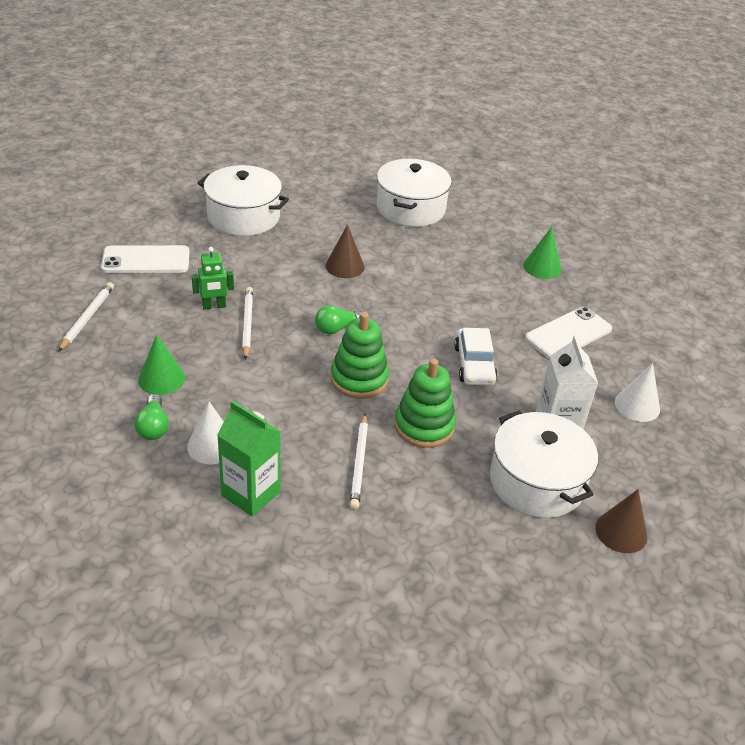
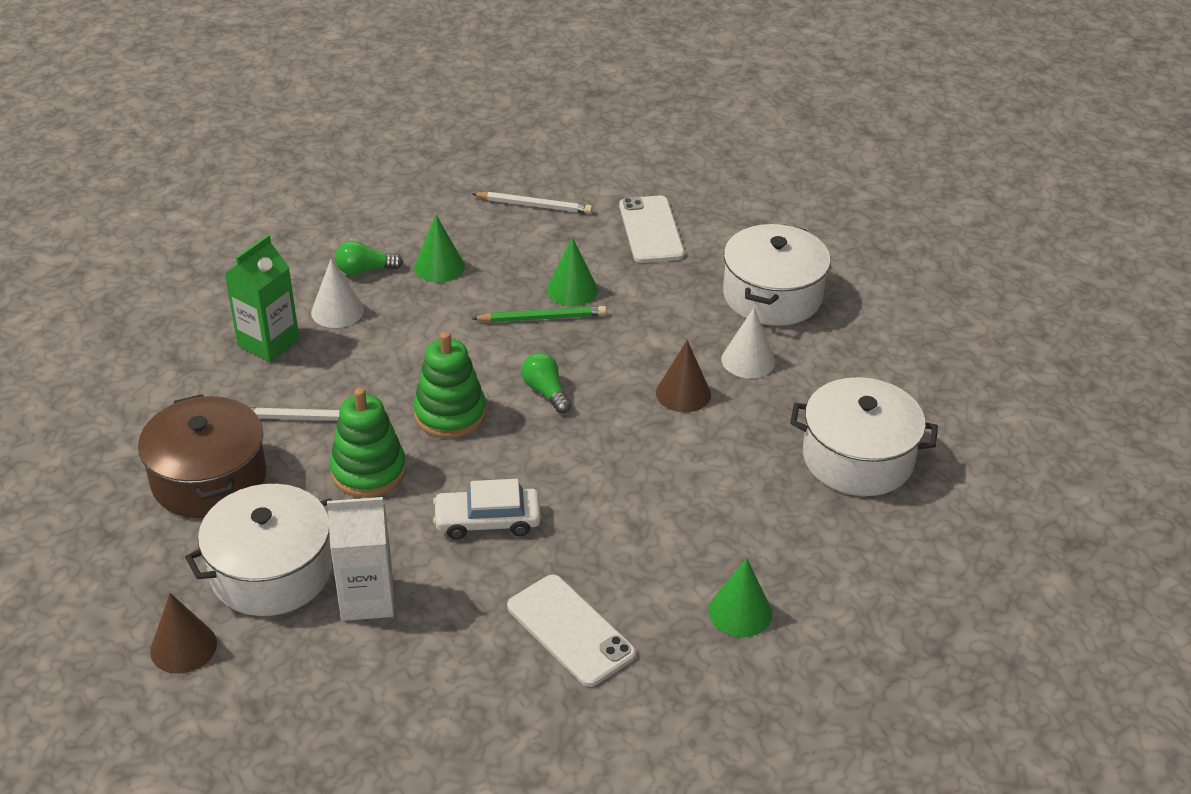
camera: 90 degrees right, 0 degrees up
(214, 306) = (572, 289): green robot -> green cone
(247, 324) = (542, 318): white pencil -> green pencil
(434, 527) = (209, 479): none -> brown pot
(637, 405) = (414, 696): white cone -> white cone (748, 360)

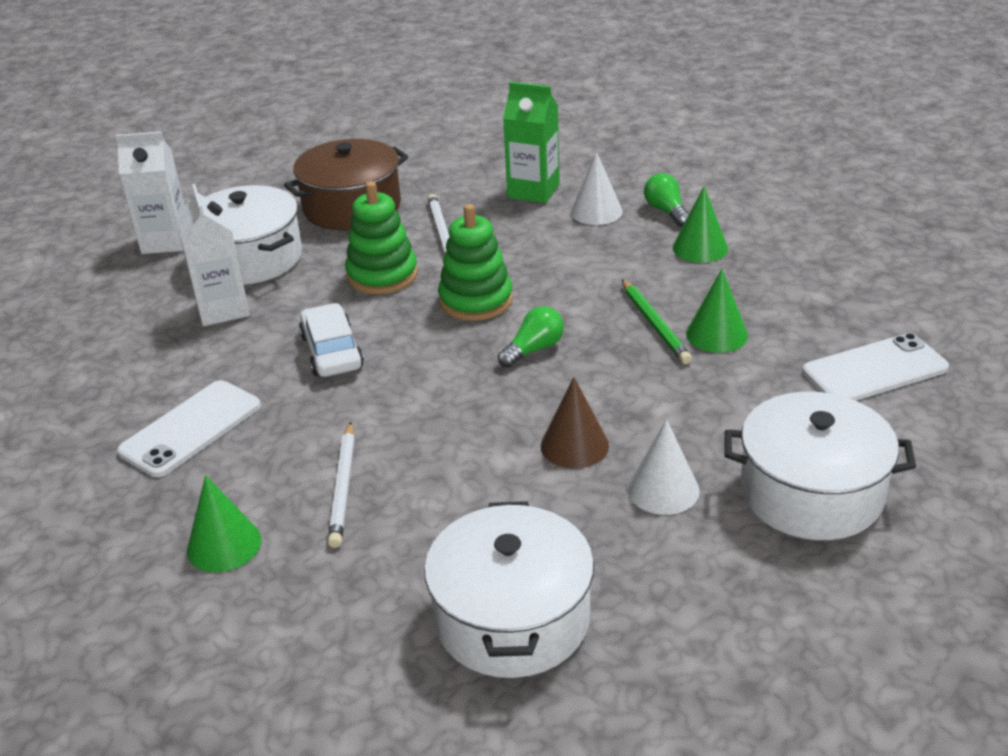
camera: 80 degrees right, 5 degrees down
(183, 647) = (166, 242): brown cone -> white carton
(534, 205) = (853, 281): white pencil -> white pencil (343, 487)

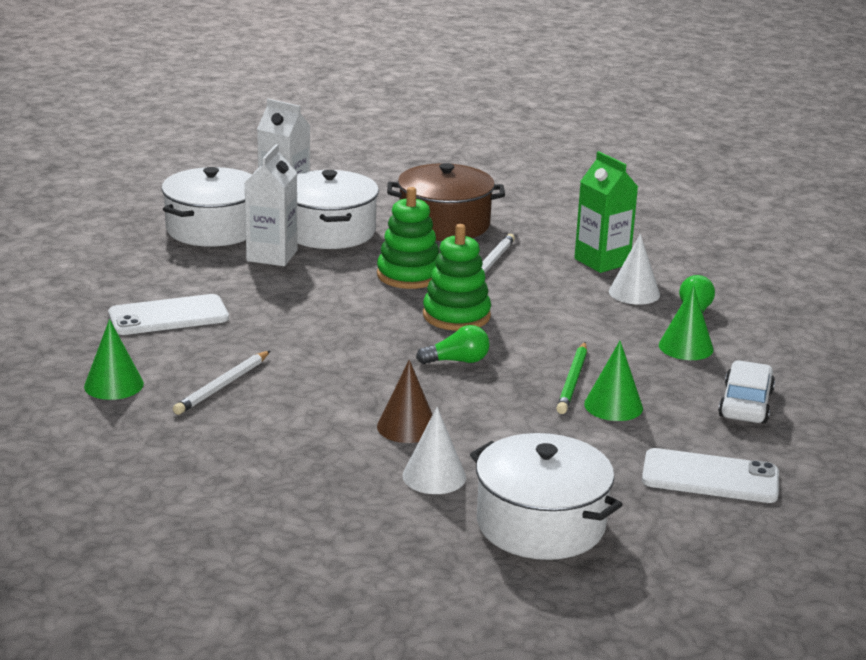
camera: 30 degrees right, 10 degrees down
(332, 351) = (313, 308): white car -> white car (746, 404)
(512, 618) = (237, 497): white pot -> white pot (213, 229)

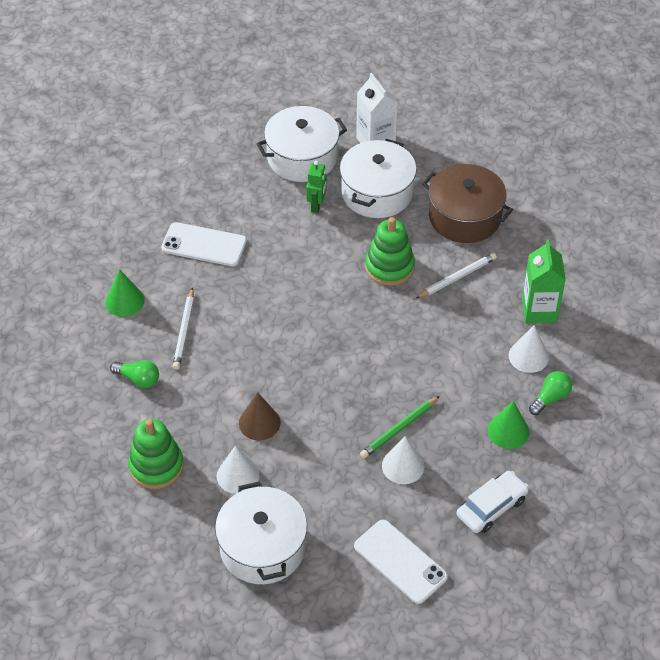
camera: 35 degrees right, 25 degrees up
(222, 386) = (184, 331): white pencil -> white pencil turned 60 degrees counterclockwise
(272, 256) = (317, 205): white carton -> green robot
(456, 315) = (383, 326): green stacking toy -> green stacking toy (156, 466)
(457, 361) = (343, 374): green light bulb -> green light bulb (138, 379)
(613, 406) = (403, 466): green cone -> white cone

